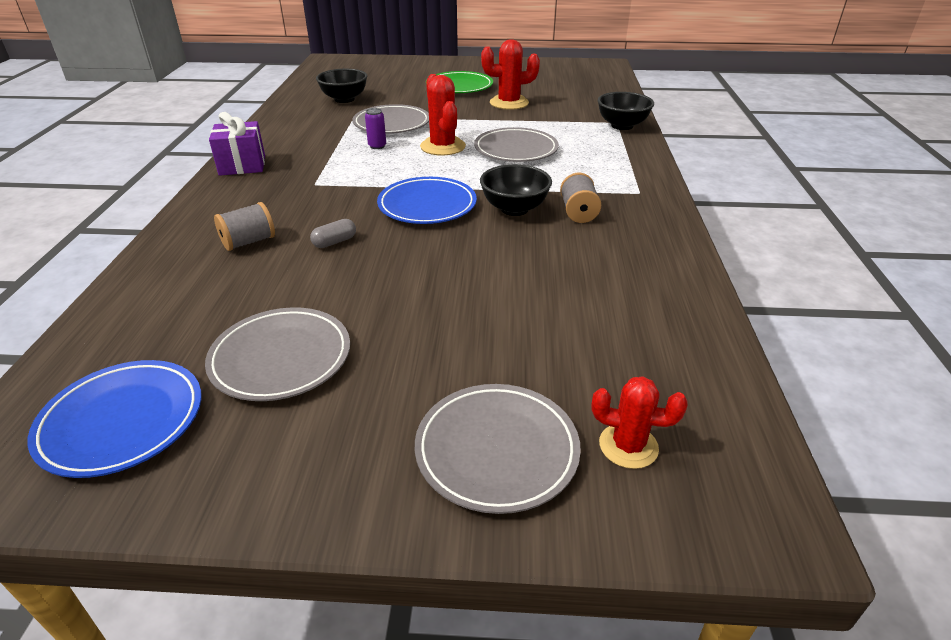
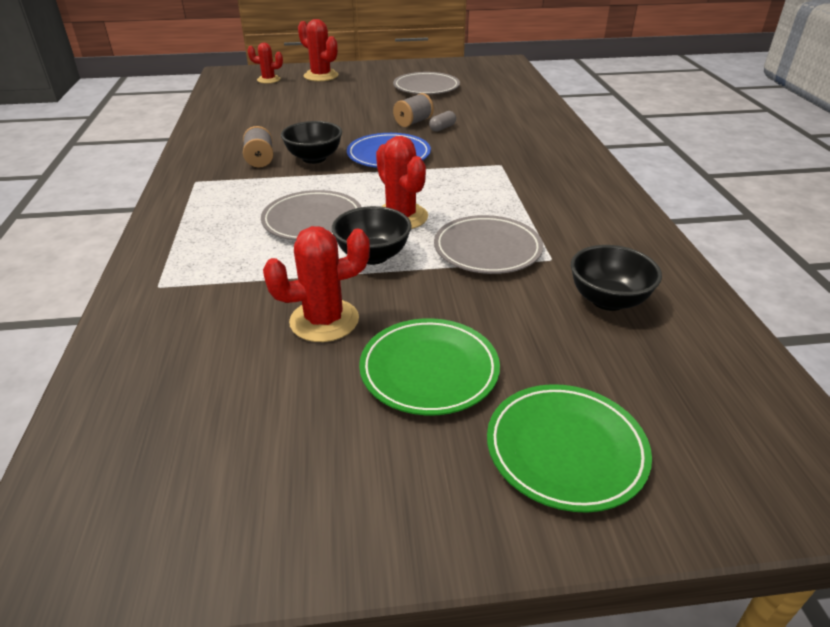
camera: 170 degrees right, 0 degrees up
(122, 421) = (472, 72): blue plate -> none
(242, 165) = (591, 175): purple gift -> none
(248, 242) = (501, 124): grey spool -> grey spool (413, 122)
(377, 146) = (477, 211): purple can -> none
(416, 69) = (565, 450): none -> green plate
(496, 450) = (321, 76): grey plate -> red cactus
(622, 126) = (154, 278): black bowl -> black bowl (373, 256)

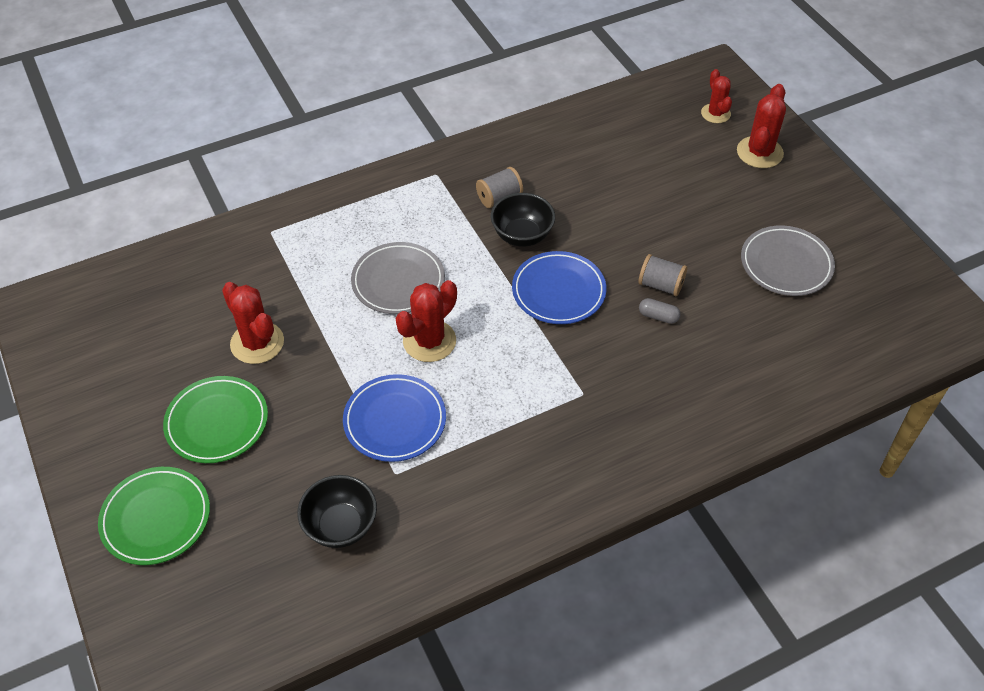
camera: 70 degrees right, 15 degrees up
(373, 256) = (355, 342): black bowl -> none
(487, 249) = (395, 421): grey plate -> blue plate

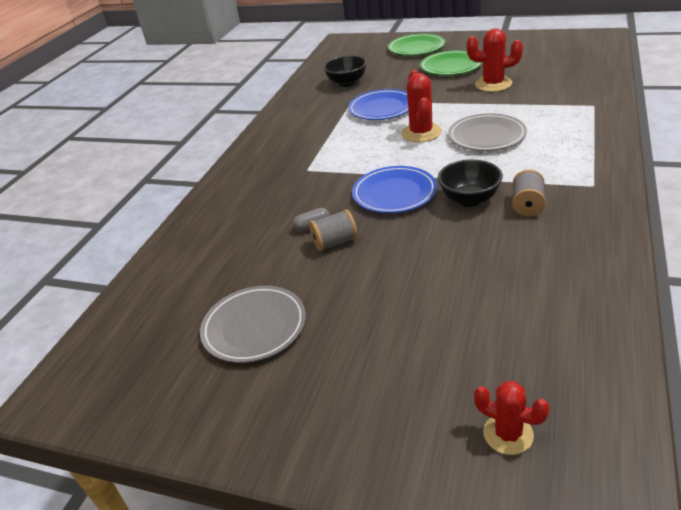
camera: 140 degrees right, 15 degrees down
(759, 152) = (399, 423): red cactus -> none

